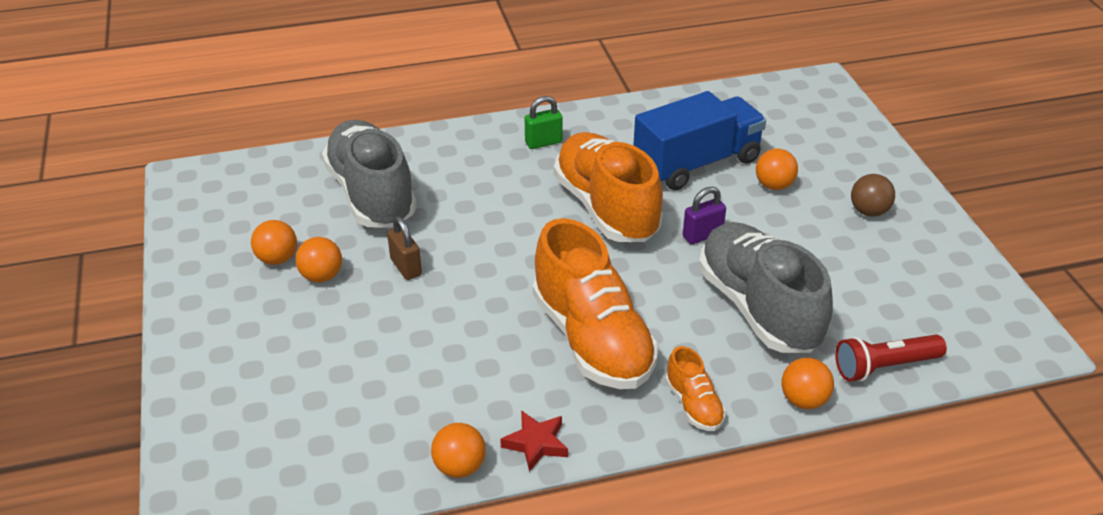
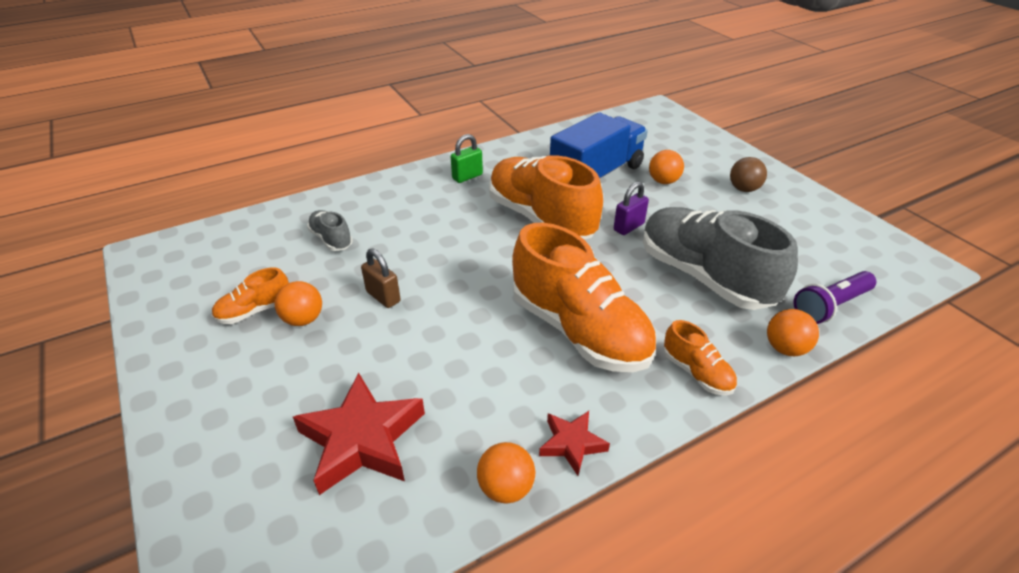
camera: 15 degrees left, 0 degrees up
(277, 259) = (254, 311): orange ball -> orange shoe
(345, 399) = (362, 439): none -> red star
(371, 194) = (331, 239): grey shoe -> grey shoe, size x0.45
(884, 367) = (830, 306): red flashlight -> purple flashlight

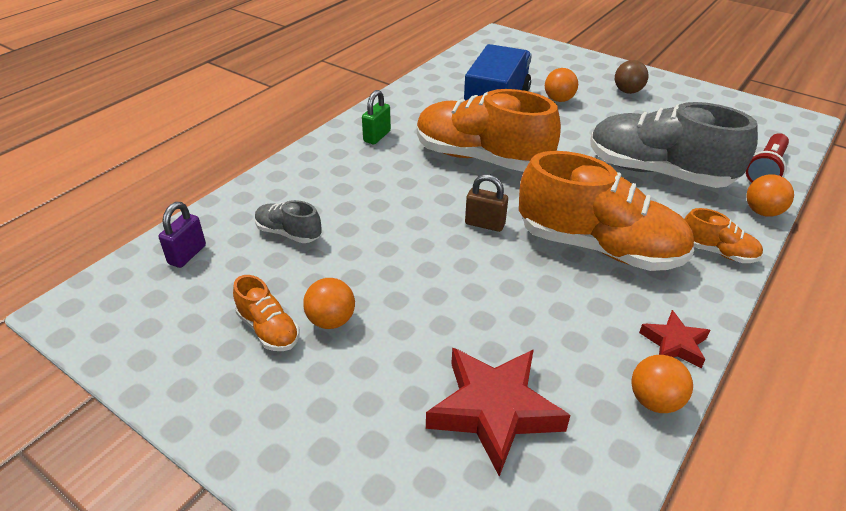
camera: 25 degrees left, 0 degrees up
(254, 311) = (268, 329): orange shoe -> orange shoe turned 75 degrees counterclockwise
(383, 297) = (395, 273): brown padlock -> brown padlock (485, 224)
(628, 227) = (563, 146): purple padlock -> purple padlock (187, 254)
(830, 306) = (765, 169): purple flashlight -> red flashlight

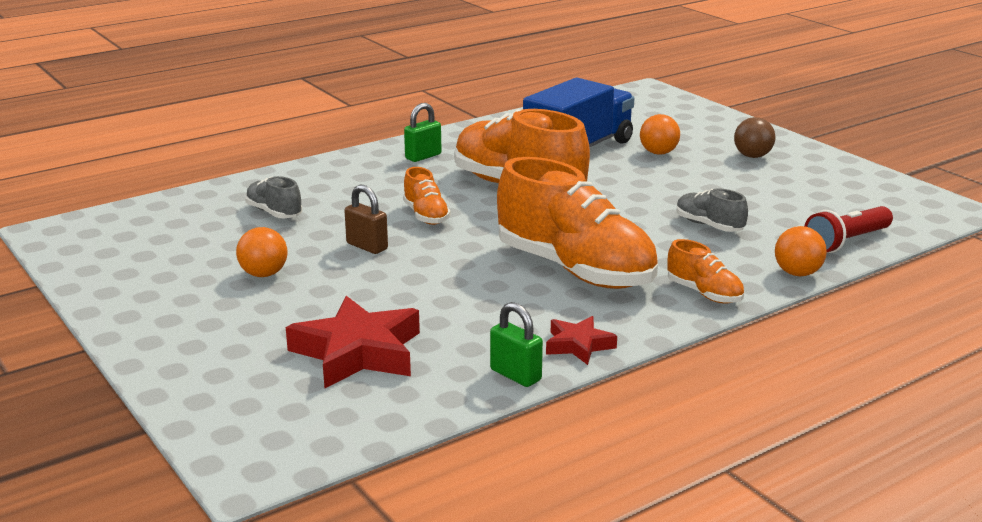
camera: 20 degrees right, 15 degrees down
(187, 254) = (172, 213): purple padlock -> none
(268, 329) = (205, 270): orange shoe -> orange shoe (426, 216)
(485, 224) = (472, 235): brown padlock -> brown padlock (367, 246)
(654, 401) = (515, 375): orange ball -> green padlock
(657, 172) = (709, 226): grey shoe -> grey shoe, size x0.45

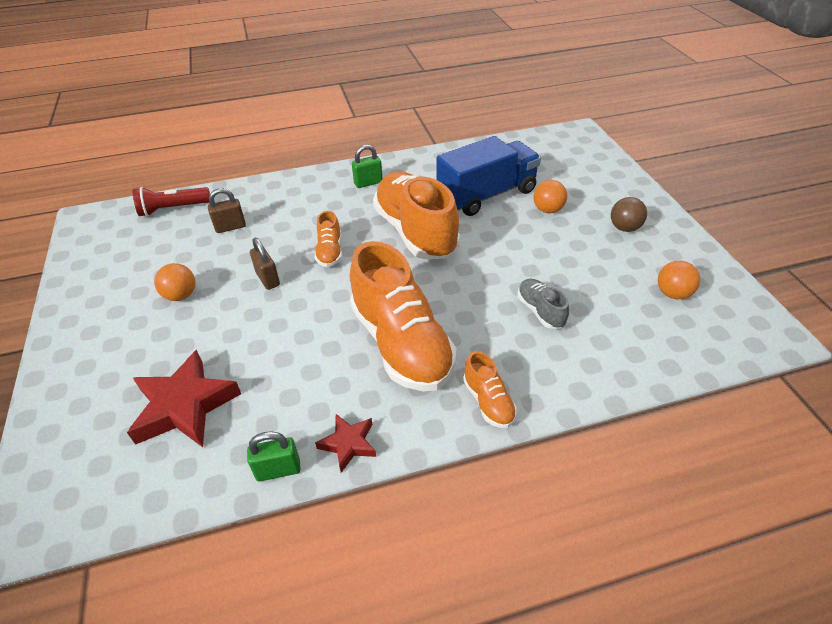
camera: 20 degrees right, 20 degrees up
(274, 213) = (230, 227): grey shoe -> brown padlock
(515, 375) = (278, 470): green padlock -> green padlock turned 75 degrees counterclockwise
(797, 273) = (584, 394): orange ball -> orange ball (672, 293)
(847, 242) = (651, 360): red flashlight -> red flashlight (173, 209)

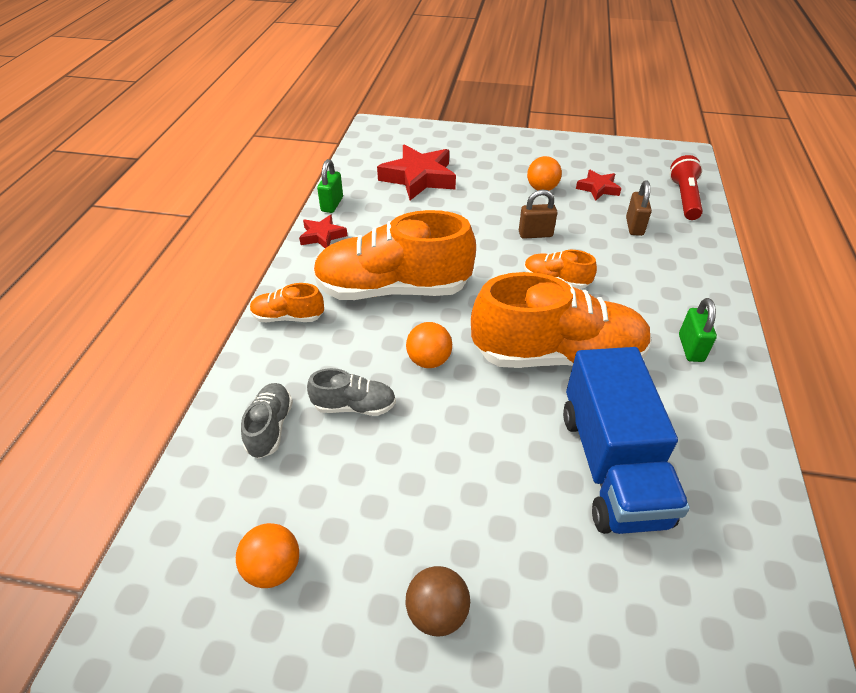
camera: 115 degrees right, 0 degrees up
(169, 259) = (598, 188): none -> red star
(547, 210) = (537, 526): orange ball -> orange ball (429, 360)
(598, 347) = (270, 427): none -> grey shoe

